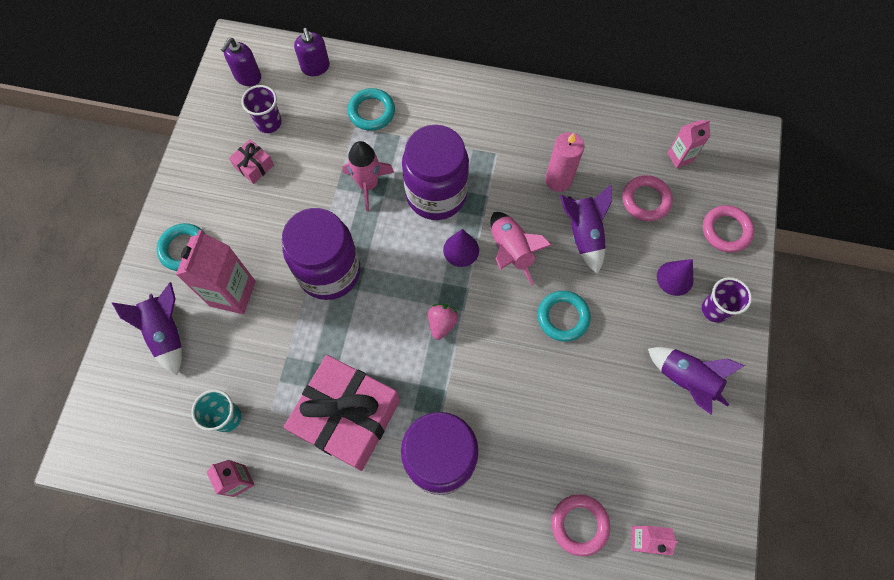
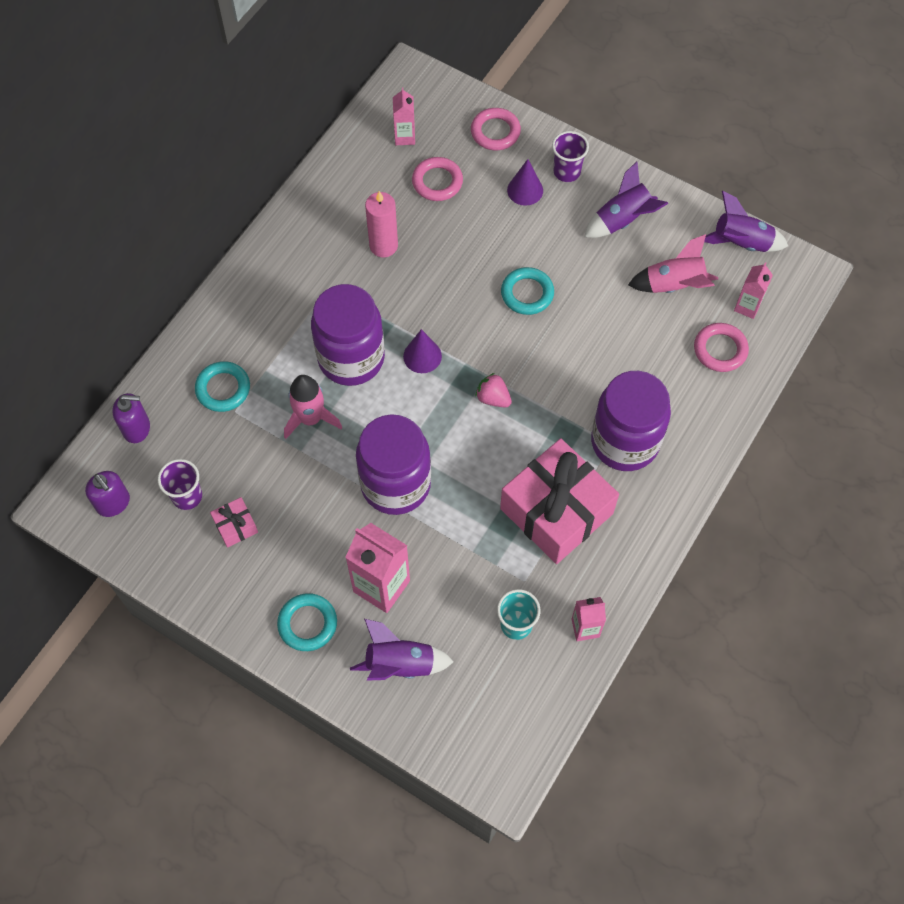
camera: 70 degrees left, 5 degrees down
(511, 251) = (442, 313): pink rocket -> pink rocket (673, 285)
(583, 234) = (450, 246): purple rocket -> purple rocket (741, 243)

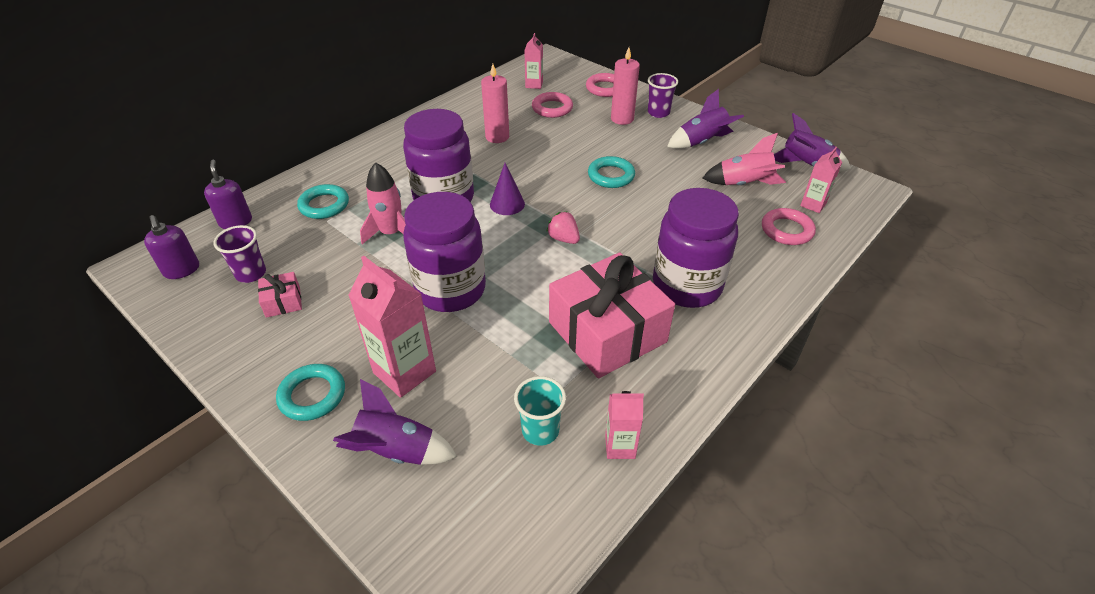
camera: 10 degrees right, 20 degrees down
(137, 428) = (236, 222): purple soap dispenser -> purple soap dispenser turned 120 degrees counterclockwise
(525, 190) = (622, 119): purple cone -> pink candle

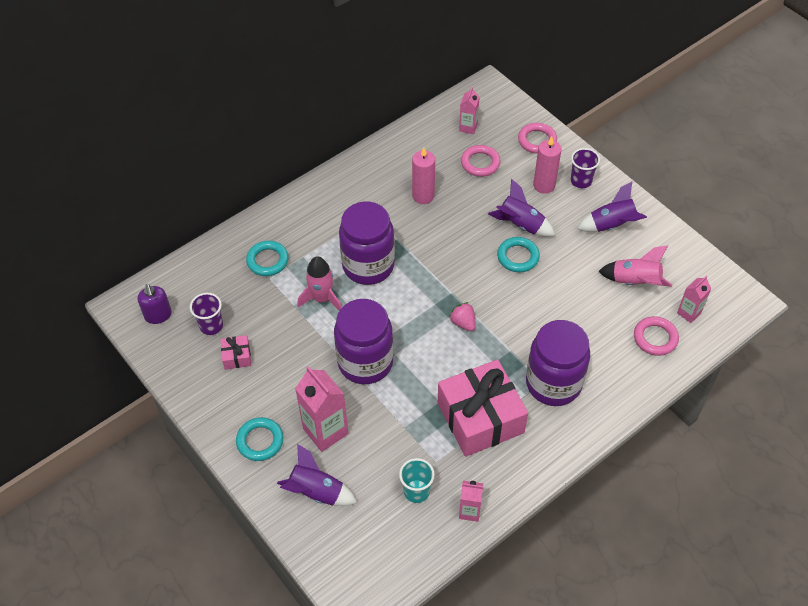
camera: 10 degrees right, 10 degrees up
(236, 222) = (196, 270): purple soap dispenser -> none
(507, 204) = (421, 278): purple cone -> none
(806, 165) = (700, 266): purple rocket -> purple rocket (521, 225)

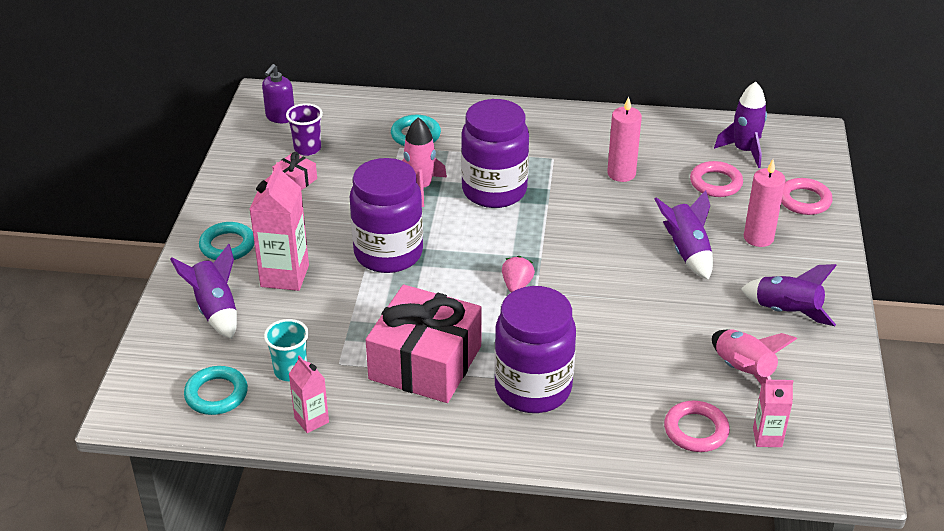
camera: 45 degrees right, 15 degrees down
(468, 127) = (744, 151): pink carton -> purple rocket
(518, 257) = (646, 273): turquoise ring -> turquoise ring (216, 394)
(581, 181) = (805, 258): purple cup -> none

